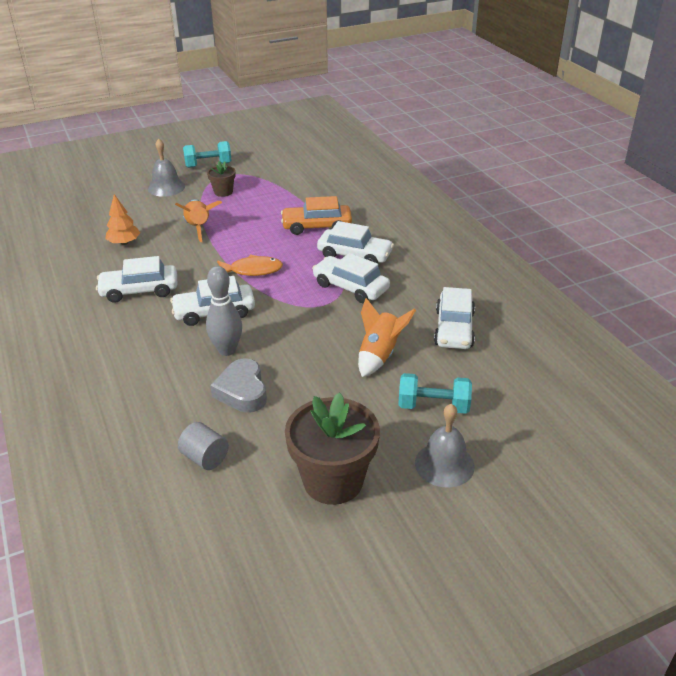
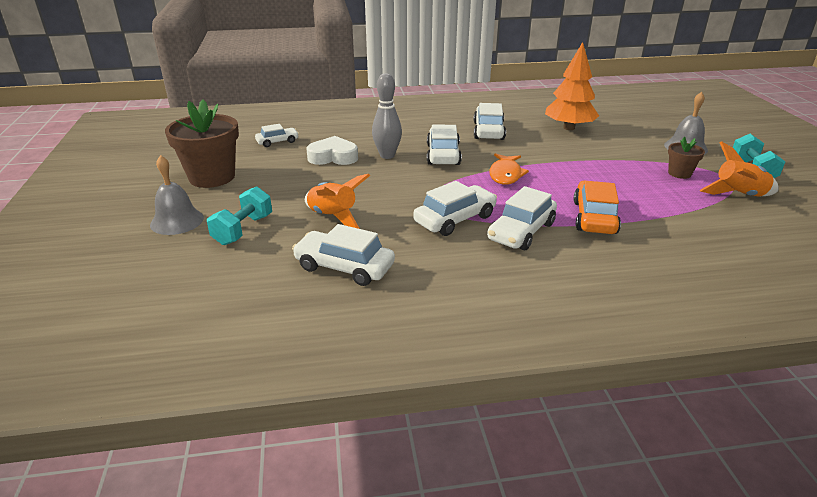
camera: 105 degrees right, 5 degrees down
(124, 243) = (569, 128): orange tree -> orange tree, size x1.67
(199, 228) = (594, 157): orange rocket -> orange rocket (738, 195)
(205, 458) = (277, 142): grey cylinder -> white car
(242, 391) = (333, 157): grey heart -> white heart

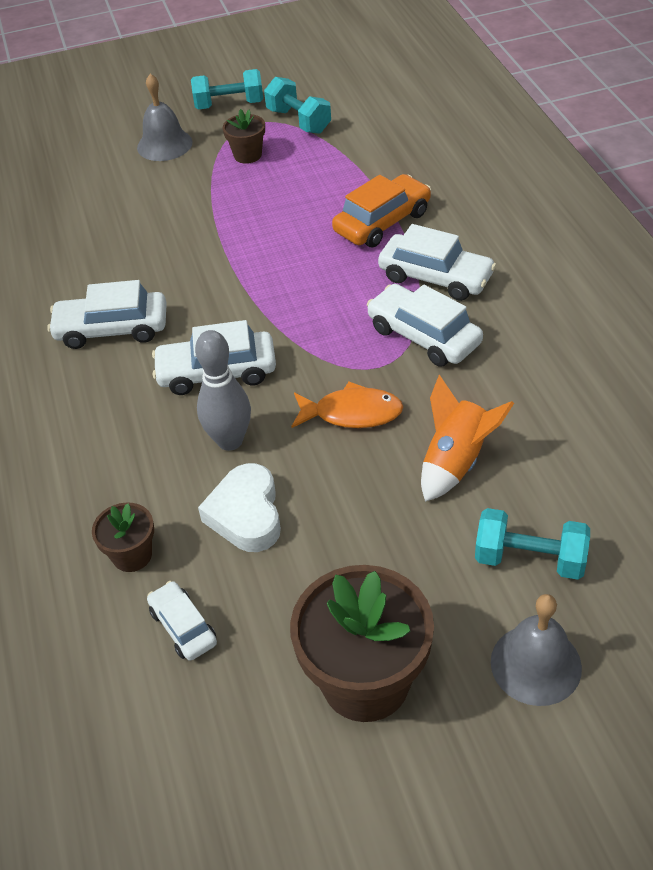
camera: 95 degrees left, 15 degrees up
(326, 133) = (132, 555): none -> brown flower pot
(344, 267) = (576, 420): white car -> none
(505, 174) = (279, 299): orange fish -> orange fish (352, 413)
(569, 128) = (96, 243): orange tree -> none
(594, 217) = (382, 222): orange car -> orange car turned 135 degrees clockwise
(738, 195) = (299, 121): orange rocket -> turquoise dumbbell

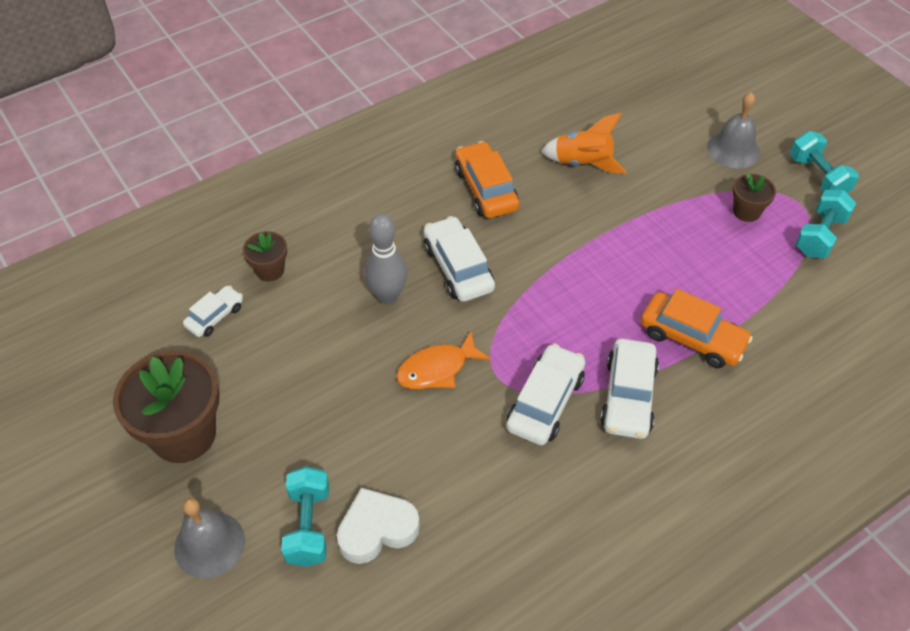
camera: 70 degrees right, 5 degrees up
(112, 329) = (486, 189): white car -> orange car
(246, 514) = (318, 325): white heart -> white heart (377, 529)
(352, 413) = (437, 369): orange fish -> orange fish turned 75 degrees clockwise
(456, 461) = (401, 454): orange rocket -> orange rocket (583, 163)

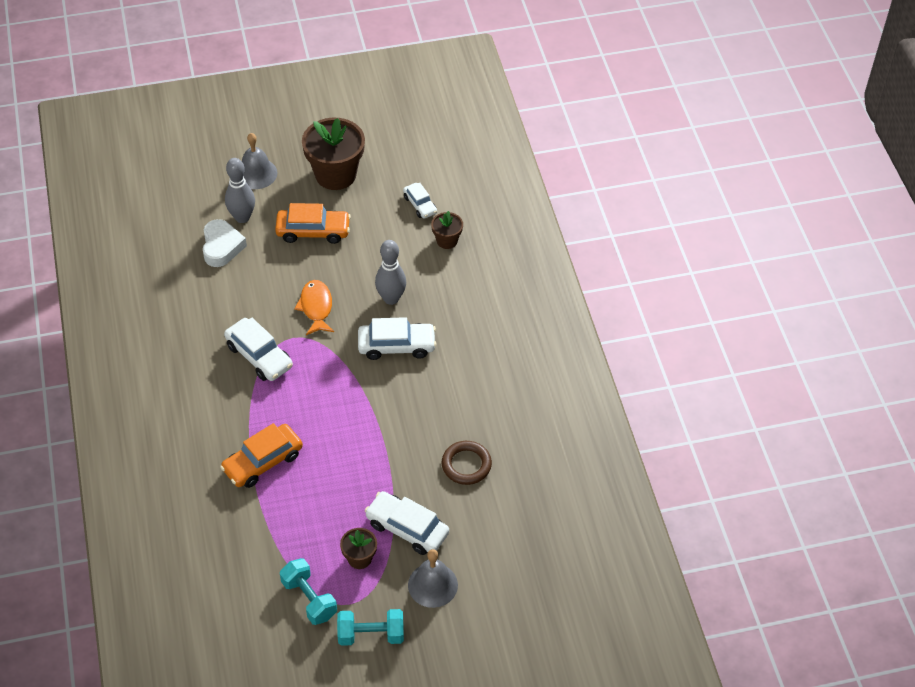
camera: 110 degrees right, 0 degrees up
(308, 526) = (242, 217): turquoise dumbbell -> grey bowling pin
(486, 189) = (467, 389): orange car -> orange car (313, 231)
(583, 163) = (466, 465): orange rocket -> brown ring
(628, 396) = (238, 403): white car -> white car (407, 528)

